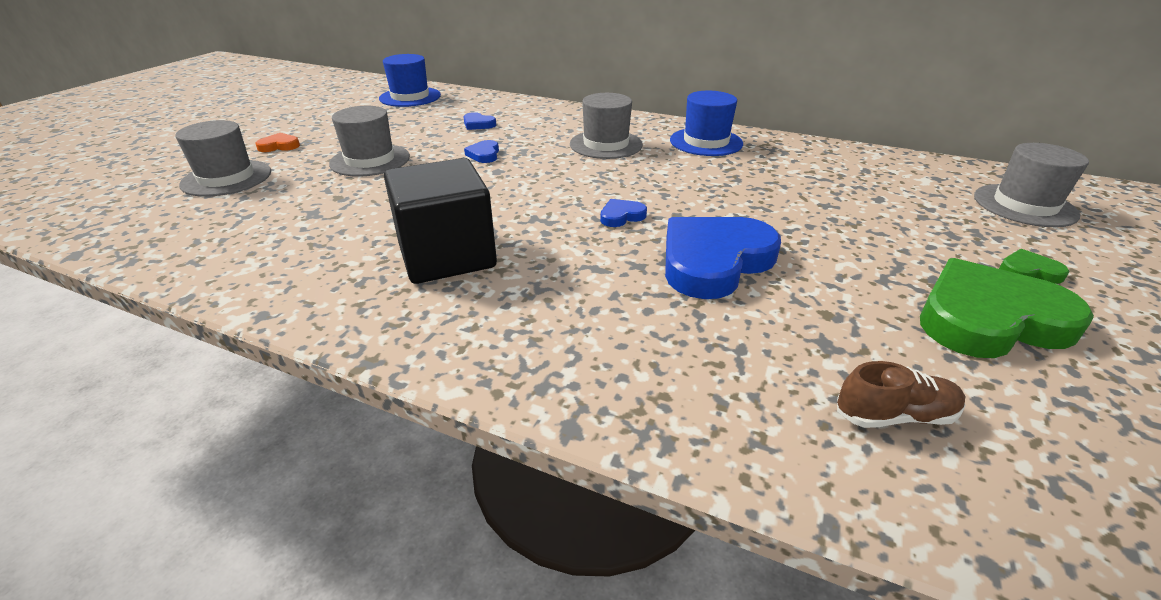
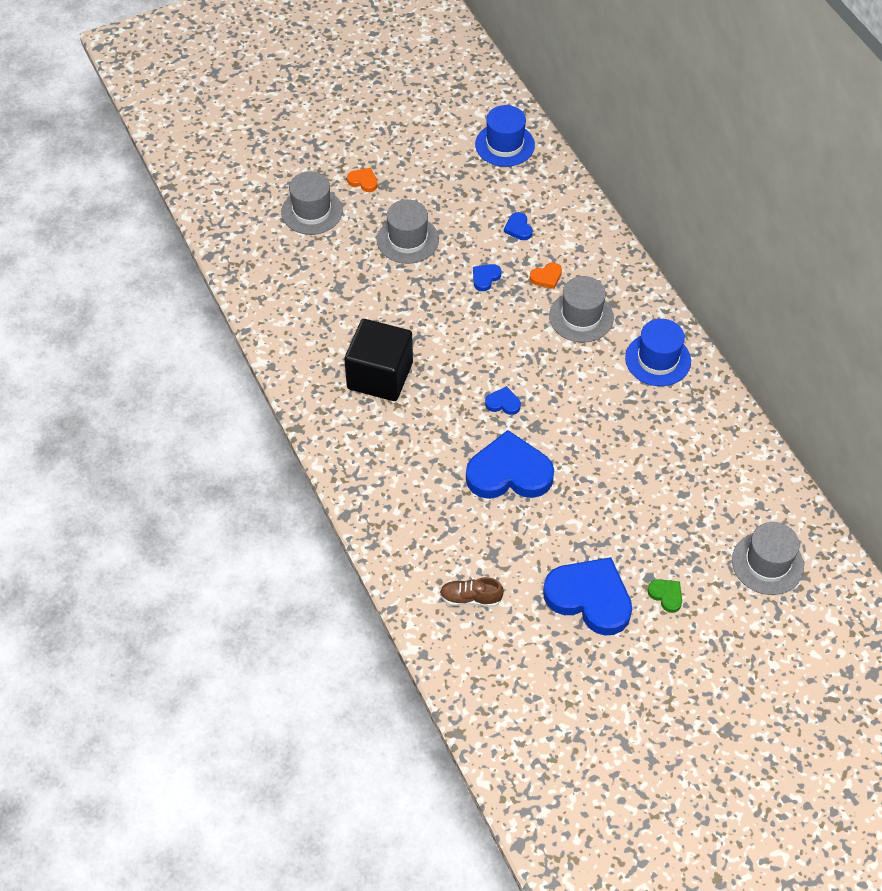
camera: 40 degrees right, 20 degrees up
(542, 137) = (546, 277): none -> orange heart
(894, 415) = (470, 598): brown shoe -> brown shoe turned 150 degrees clockwise
(989, 319) = (589, 598): green heart -> blue heart

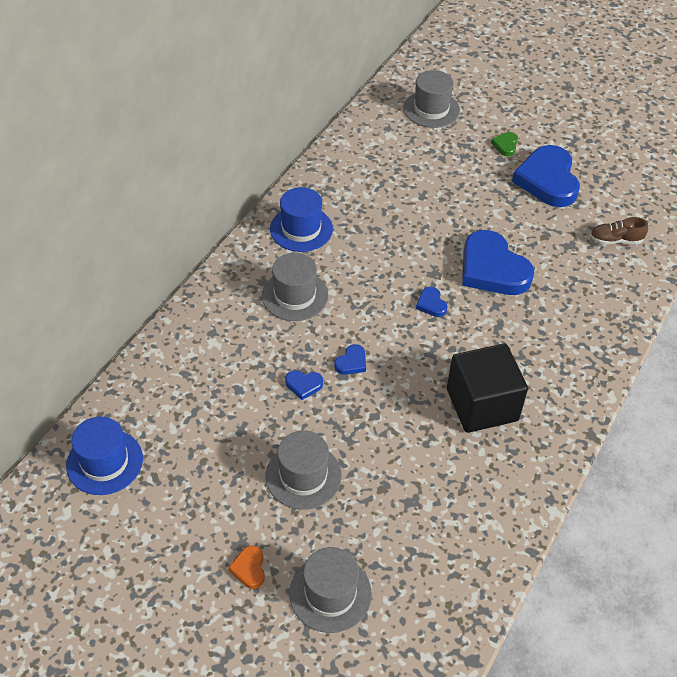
camera: 125 degrees left, 5 degrees down
(470, 598) = (615, 240): brown shoe -> brown shoe turned 120 degrees clockwise
(518, 228) = (220, 391): blue heart -> blue heart (351, 362)
(546, 277) = (267, 340): orange heart -> none

